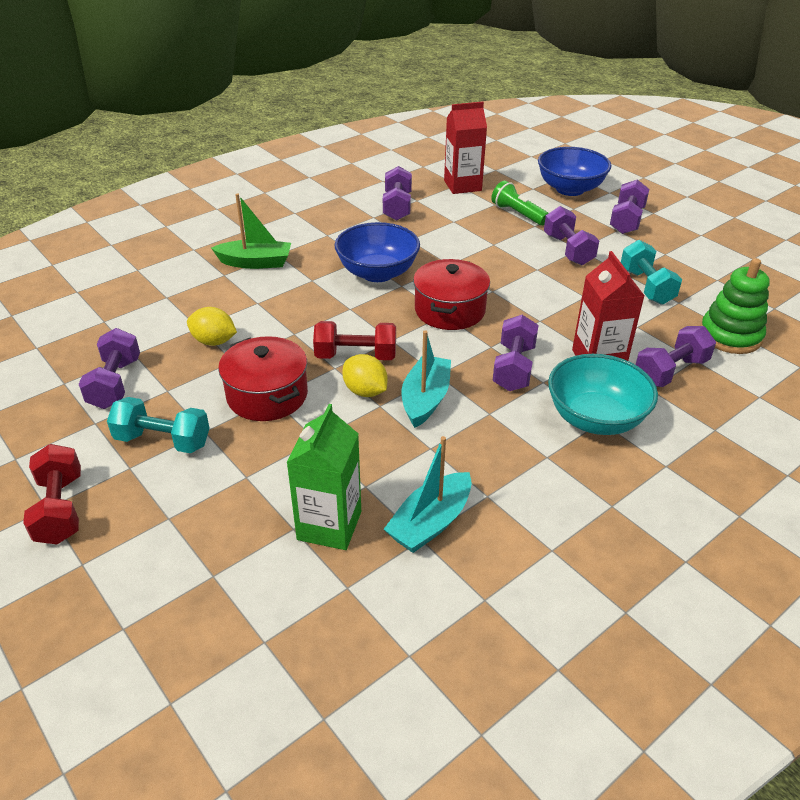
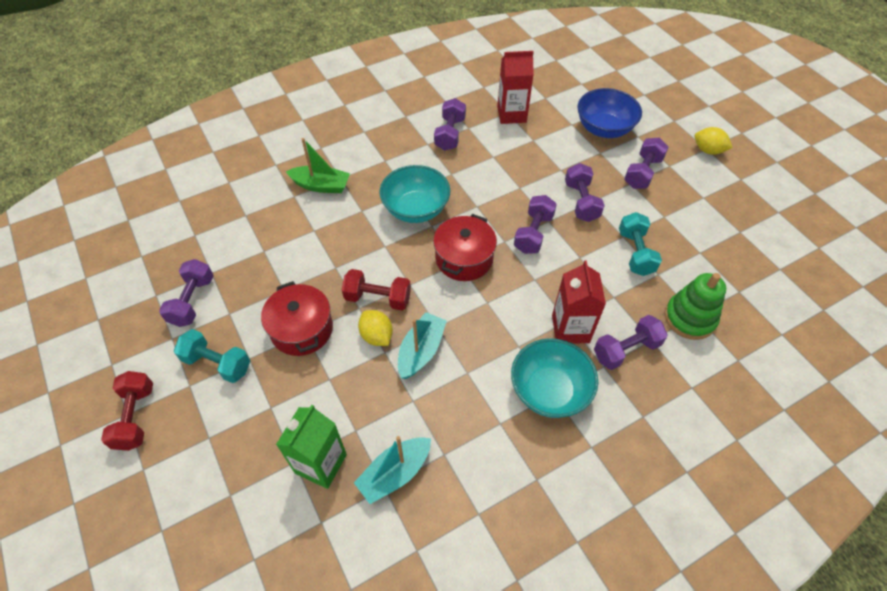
camera: 10 degrees right, 15 degrees up
(214, 341) = (272, 268): yellow lemon -> yellow lemon (708, 150)
(377, 273) = (416, 209): blue bowl -> turquoise bowl
(514, 368) = (499, 328): purple dumbbell -> purple dumbbell (533, 233)
(518, 214) = (550, 154): green flashlight -> none

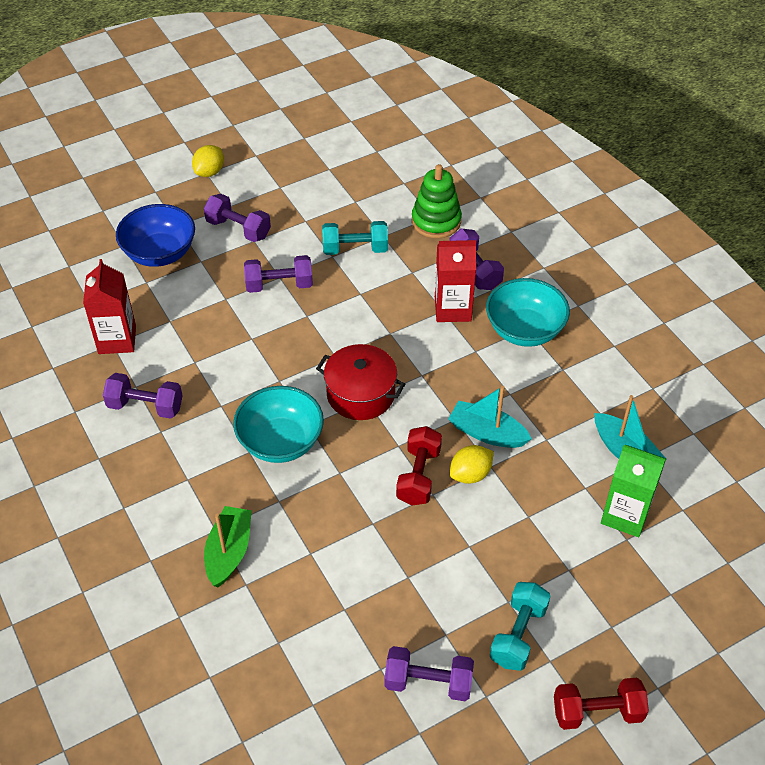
camera: 90 degrees left, 5 degrees down
(302, 329) = (465, 550): red pot -> none
(533, 233) = (325, 330): purple dumbbell -> none

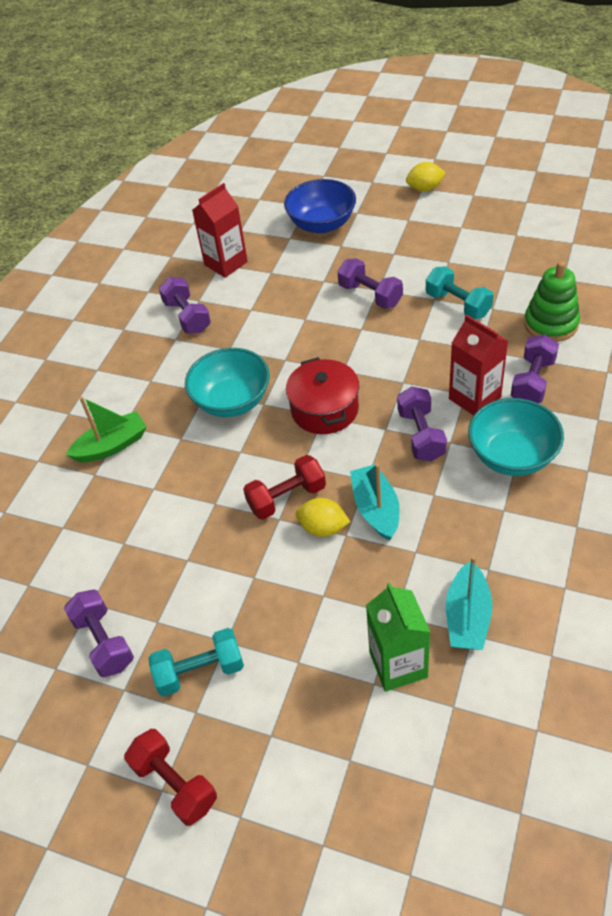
camera: 55 degrees right, 0 degrees up
(238, 229) = (393, 239): purple dumbbell -> purple dumbbell (421, 435)

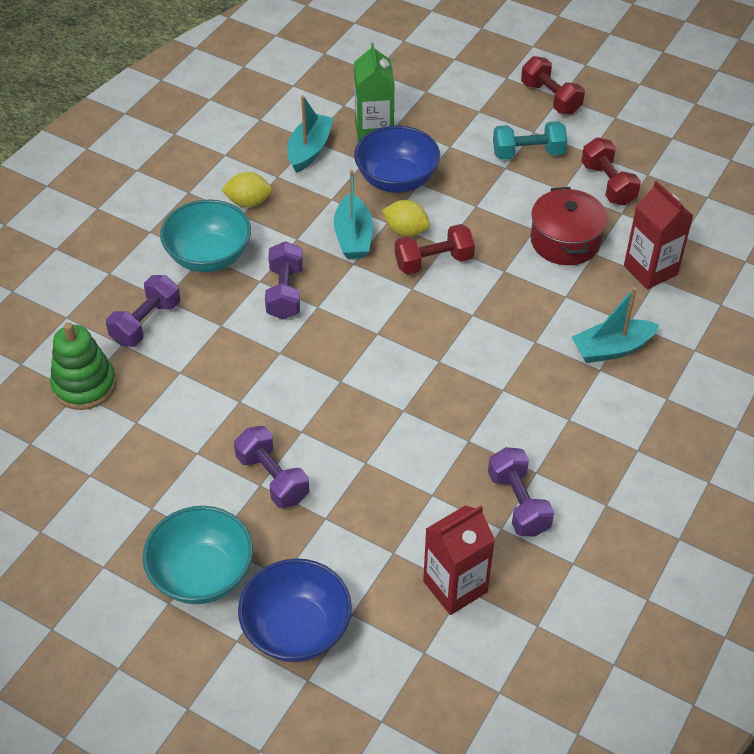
camera: 175 degrees left, 0 degrees up
(104, 642) = (608, 184): purple dumbbell -> red dumbbell
(112, 446) = (611, 349): green boat -> turquoise boat
(232, 401) = (473, 371): turquoise bowl -> turquoise bowl (202, 574)
(324, 409) = (373, 340): red pot -> red pot (565, 241)
(350, 594) = (396, 179): none -> blue bowl
(425, 188) = (114, 664): yellow lemon -> yellow lemon (248, 202)
(458, 304) = (173, 437): turquoise dumbbell -> none
(474, 398) = (214, 318): red carton -> red carton (650, 270)

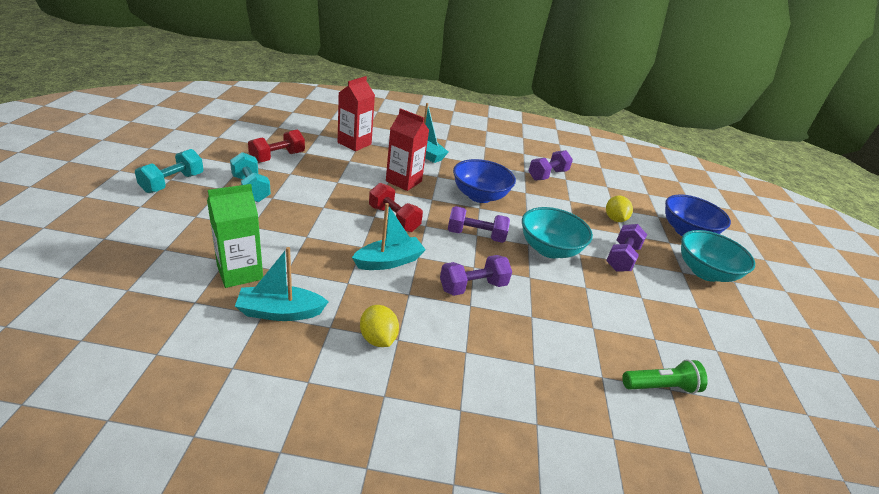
camera: 120 degrees left, 15 degrees down
(84, 385) = (661, 386): green stacking toy -> green flashlight
(146, 323) = (568, 367): purple dumbbell -> purple dumbbell (476, 236)
(209, 256) = (464, 347): turquoise bowl -> turquoise bowl (549, 249)
(396, 179) = (306, 249): blue bowl -> blue bowl (479, 196)
(406, 231) = (367, 235): yellow lemon -> yellow lemon (614, 219)
(455, 586) = (609, 188): red carton -> red carton (403, 181)
(550, 98) = (172, 183): red dumbbell -> turquoise dumbbell
(565, 241) = (343, 170): red pot -> none

